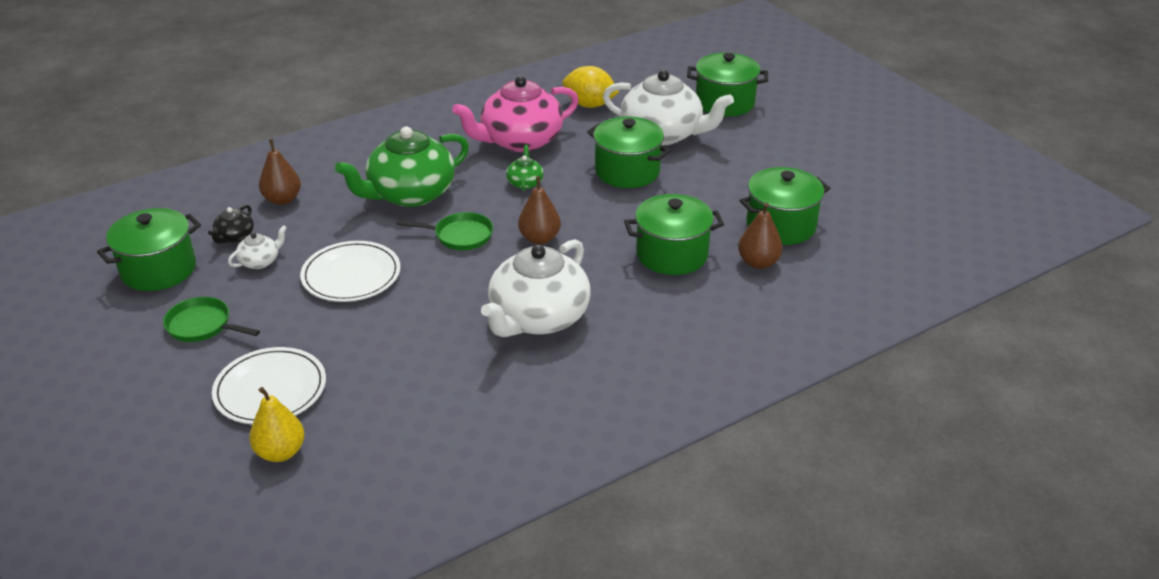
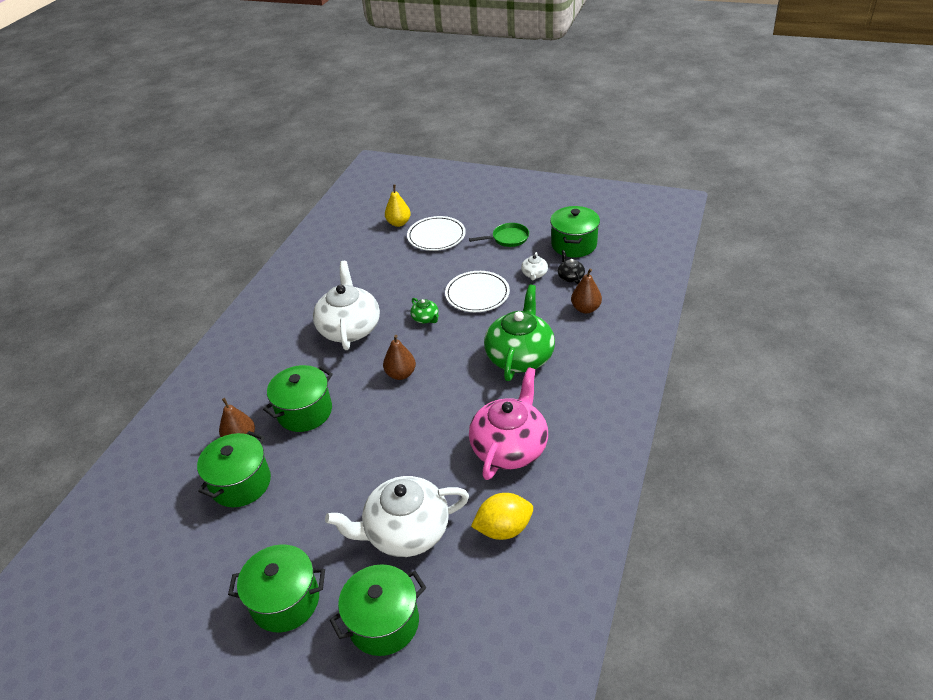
camera: 145 degrees right, 5 degrees up
(459, 236) = (451, 348): green pan -> none
(525, 182) = (459, 410): green teapot -> green teapot (425, 318)
(627, 171) = (397, 467): green pot -> green pot (285, 601)

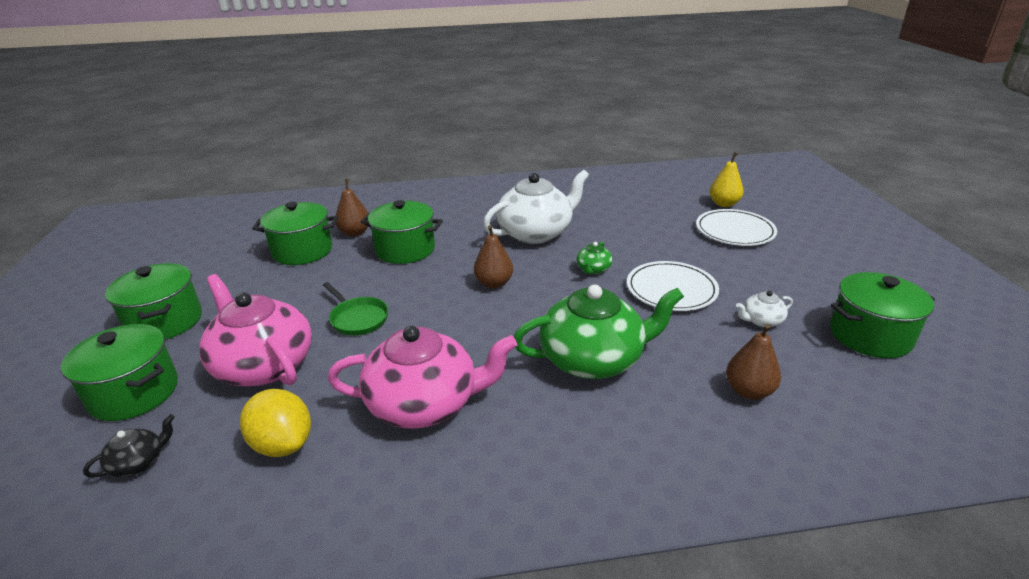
camera: 60 degrees right, 10 degrees down
(405, 531) = (263, 365): white teapot -> pink teapot
(508, 238) = (801, 278): green pan -> green pan (357, 318)
(570, 277) = (797, 354): black teapot -> black teapot (138, 463)

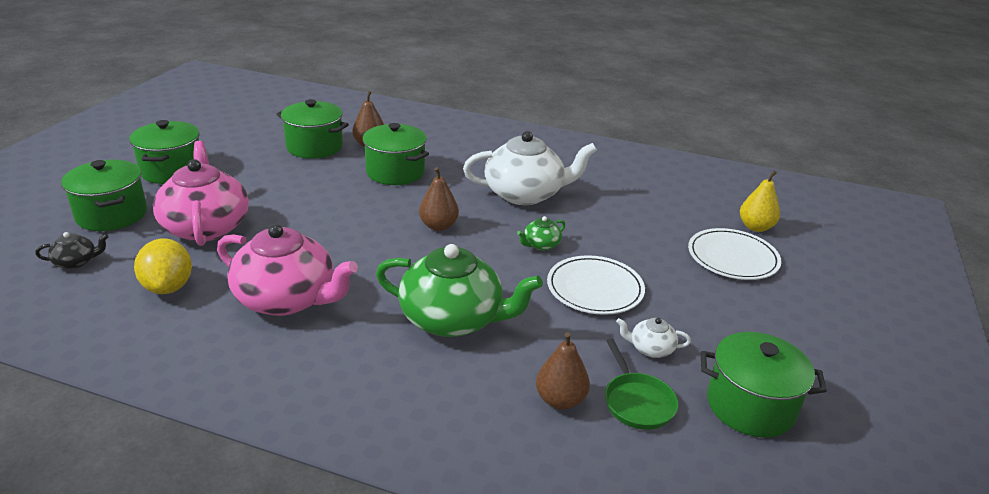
camera: 25 degrees right, 0 degrees up
(357, 318) = (303, 216): green pan -> green pan (637, 402)

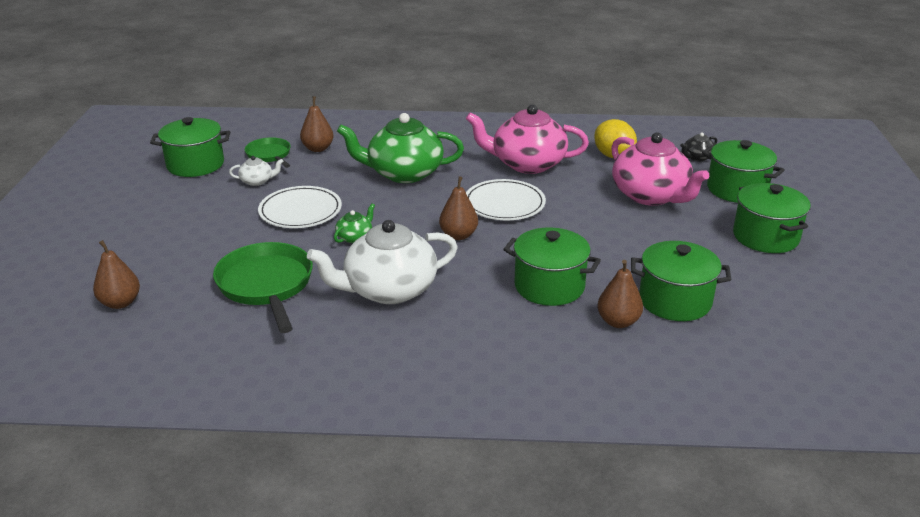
camera: 165 degrees right, 0 degrees up
(629, 217) = (266, 285): none -> green pan
(732, 257) = (164, 261): white plate -> white plate (504, 203)
(755, 227) = (120, 303): yellow pear -> brown pear

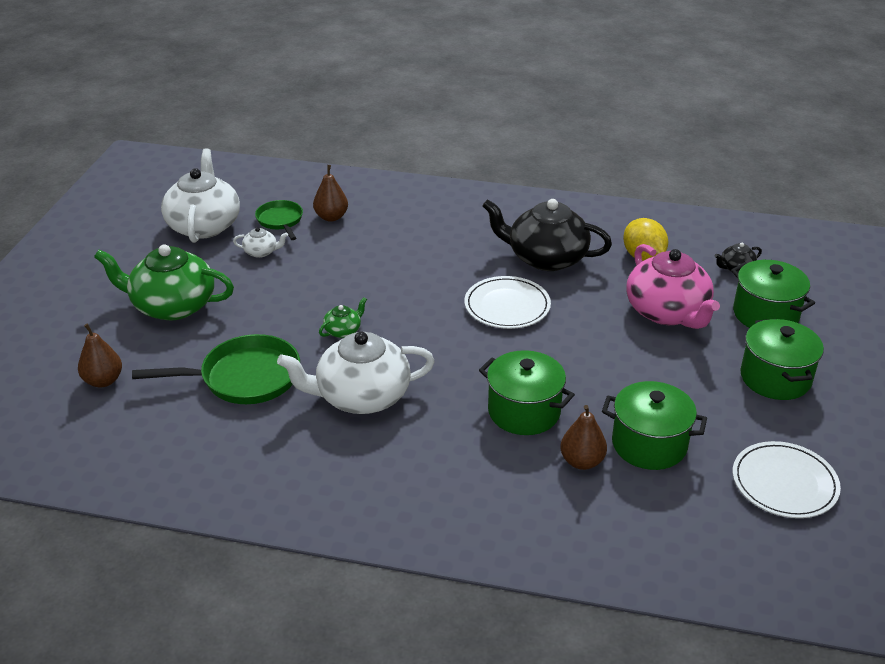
camera: 10 degrees right, 5 degrees up
(195, 165) = (204, 225): green pot -> white teapot
(266, 285) = (244, 377): green pan -> green pan turned 90 degrees clockwise
(300, 211) = (296, 293): white plate -> white plate (784, 483)
(403, 173) = (412, 257): green teapot -> green teapot (172, 306)
(458, 235) = (448, 340): brown pear -> none
(527, 164) = (546, 258): pink teapot -> black teapot

